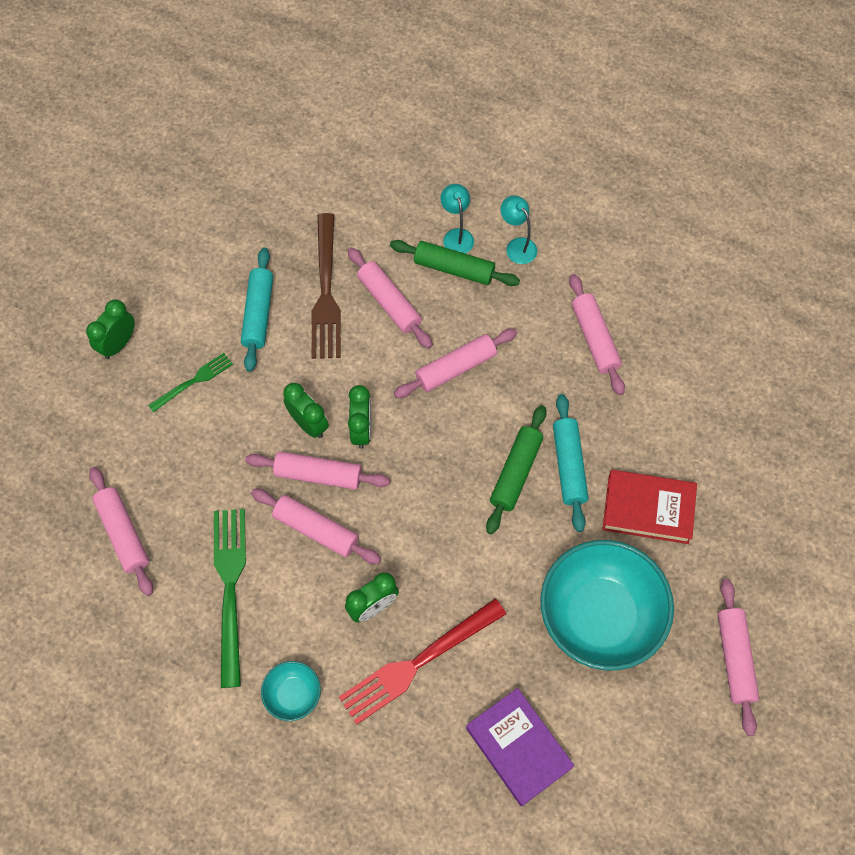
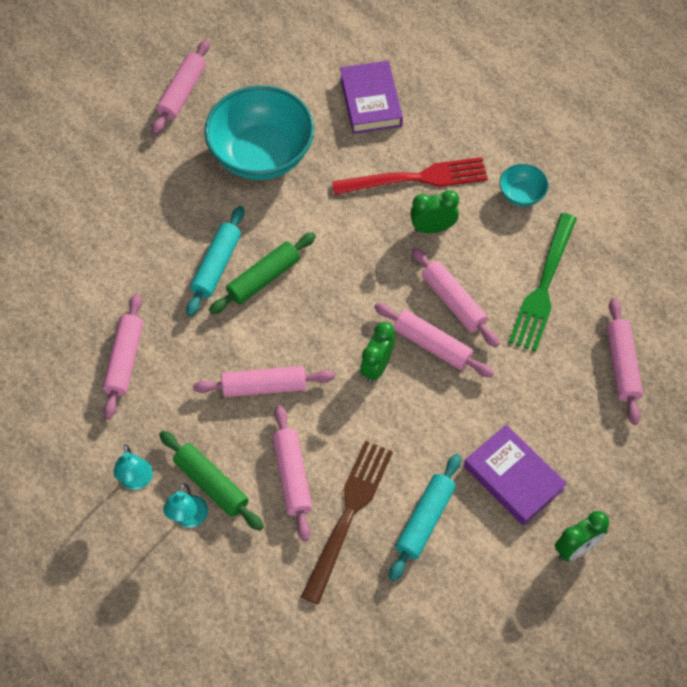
camera: 155 degrees left, 5 degrees down
(194, 381) = (513, 478): green fork -> purple book
(308, 424) = (422, 392): green clock -> none
(648, 509) = (175, 209): red book -> none

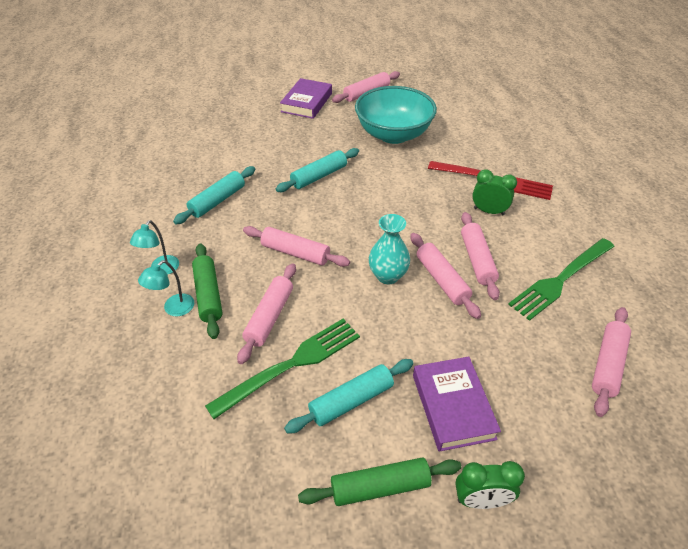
camera: 30 degrees right, 15 degrees down
(125, 360) = (218, 201): pink rolling pin -> turquoise rolling pin
(263, 278) = (345, 194): green rolling pin -> green rolling pin (380, 487)
(348, 513) = (292, 364): brown fork -> green fork
(370, 101) = (487, 133): purple book -> purple book (307, 102)
(377, 367) = (388, 276): green clock -> turquoise vase
(521, 194) = (573, 217): turquoise bowl -> none

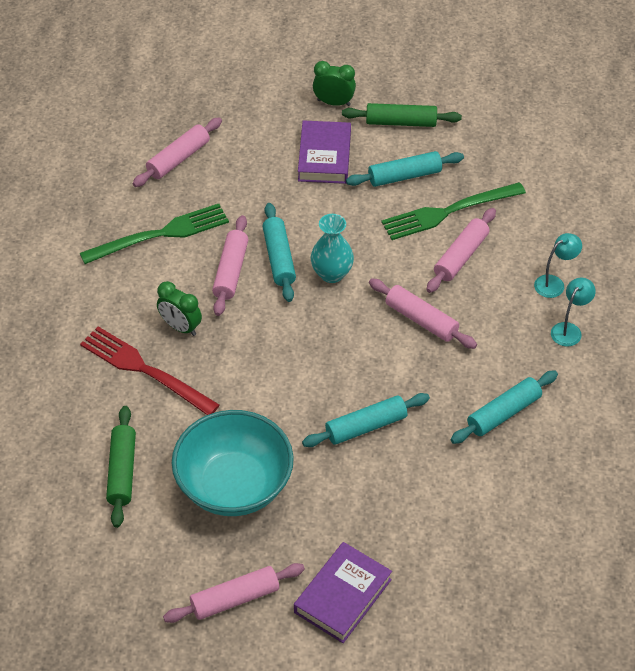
camera: 165 degrees left, 5 degrees up
(208, 295) = (519, 291): green rolling pin -> green rolling pin (122, 471)
(442, 280) = (279, 258): pink rolling pin -> turquoise rolling pin

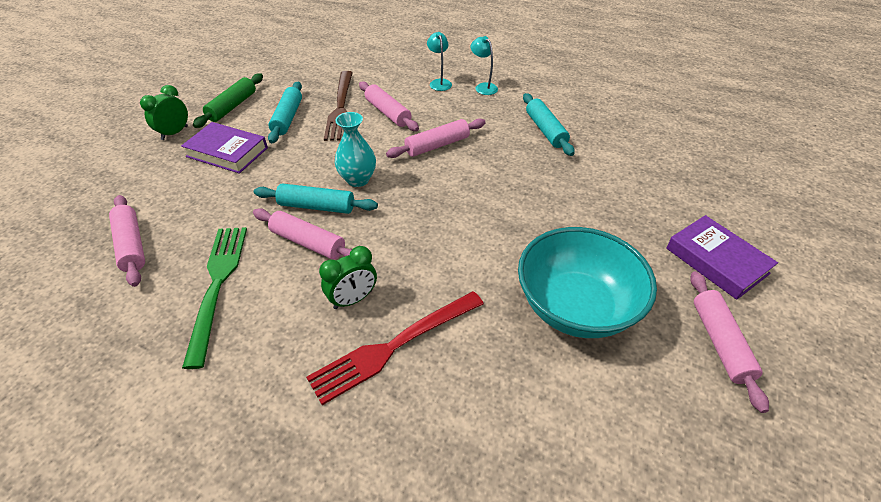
camera: 70 degrees left, 5 degrees down
(122, 471) = (531, 407): green rolling pin -> none
(366, 427) = (533, 201): turquoise rolling pin -> none
(447, 212) = (341, 108): green fork -> brown fork

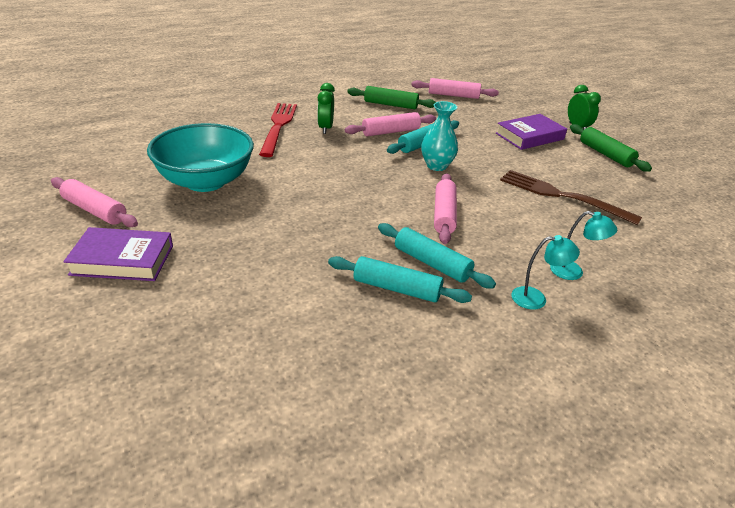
camera: 125 degrees right, 10 degrees down
(217, 284) = (390, 105): green fork -> green rolling pin
(287, 118) = (563, 169): turquoise rolling pin -> turquoise rolling pin (432, 263)
(388, 113) = (529, 214): pink rolling pin -> none

